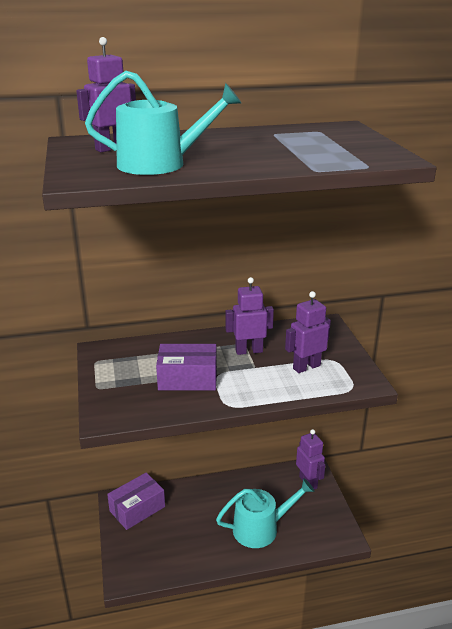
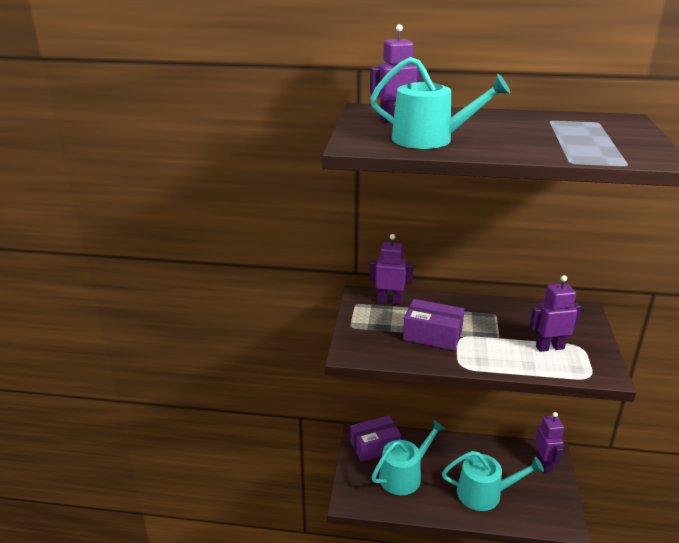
camera: 20 degrees right, 0 degrees up
(176, 532) = (404, 475): none -> turquoise watering can
(249, 351) = (498, 321): purple robot -> purple robot (389, 301)

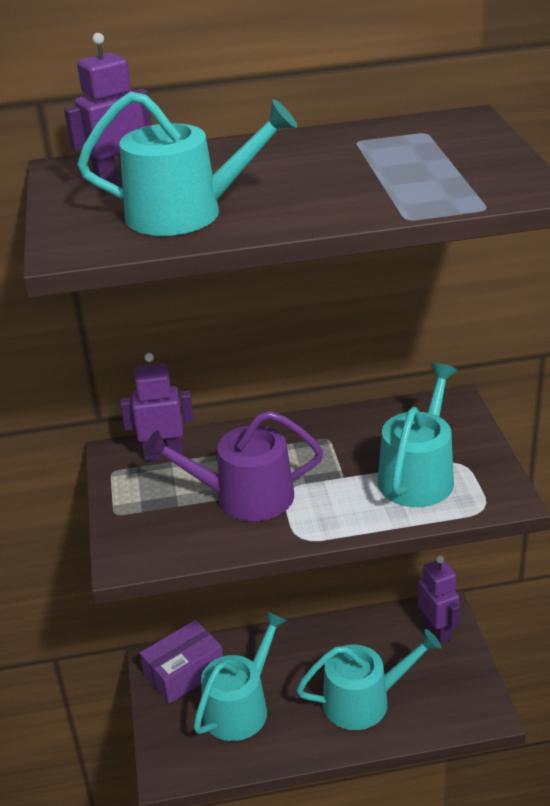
camera: 15 degrees left, 5 degrees up
(432, 335) = (244, 497): purple box -> purple watering can
(549, 347) = (418, 475): purple robot -> turquoise watering can

